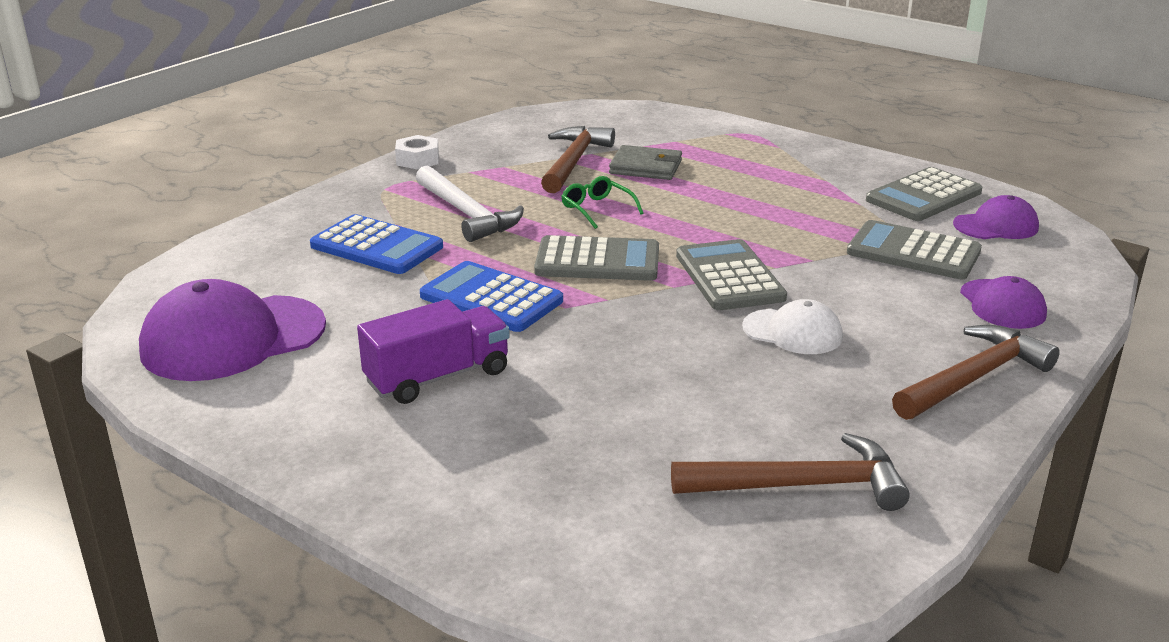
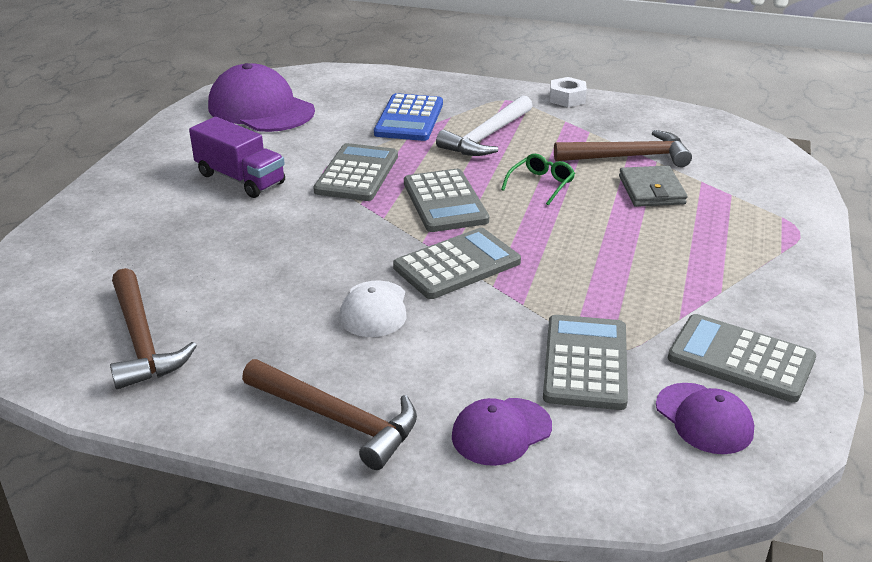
camera: 70 degrees right, 5 degrees up
(491, 298) = (357, 174): blue calculator -> grey calculator

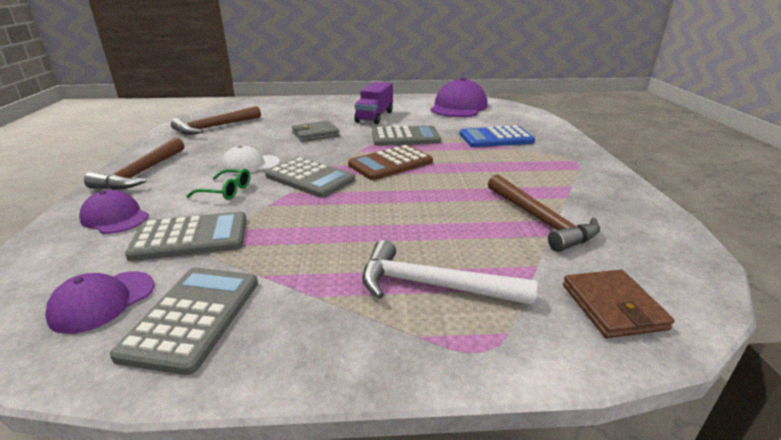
camera: 70 degrees right, 5 degrees down
(445, 202) = (390, 163): grey calculator -> brown calculator
(486, 137) = (501, 162): white hammer -> white hammer (433, 285)
(541, 184) = (446, 190): green glasses -> green glasses (226, 191)
(567, 98) = (616, 181): white nut -> none
(651, 190) = (486, 238): grey wallet -> grey wallet (315, 134)
(760, 170) = (612, 306): none -> brown wallet

